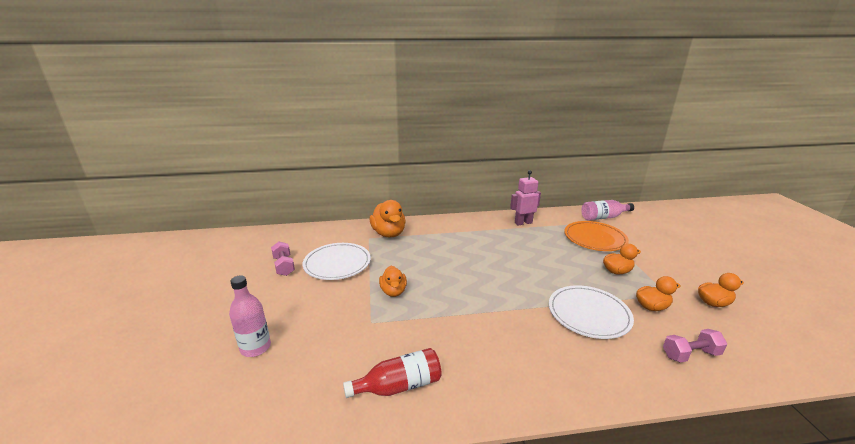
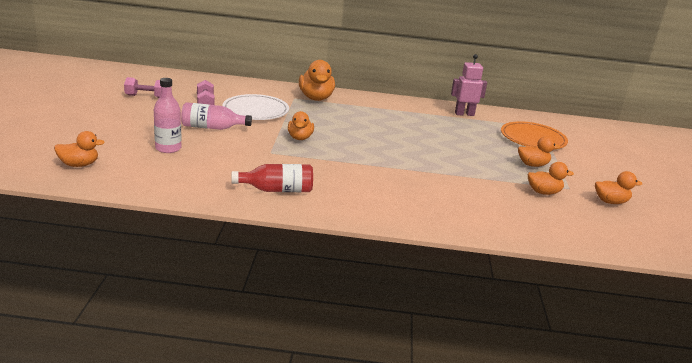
camera: 10 degrees right, 0 degrees up
(144, 412) = (79, 165): none -> orange duck
(588, 314) = (476, 185): white plate -> none
(603, 217) = (560, 125): pink bottle -> pink bottle (212, 127)
(690, 354) = (549, 224): pink dumbbell -> pink dumbbell (146, 96)

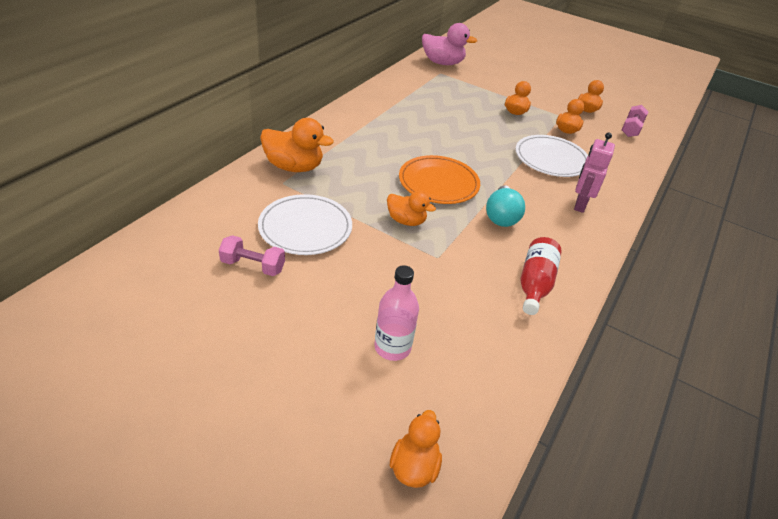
camera: 65 degrees left, 15 degrees up
(146, 96) = (182, 322): pink dumbbell -> pink dumbbell (631, 129)
(212, 127) = (342, 284): pink bottle -> none
(349, 171) = (501, 216): none -> turquoise light bulb
(464, 114) = (393, 96): pink robot -> pink robot (579, 204)
(474, 187) = (551, 159): none -> white plate
(533, 139) = (464, 88): orange plate -> orange plate (438, 183)
(562, 126) = (442, 63): none -> pink duck

